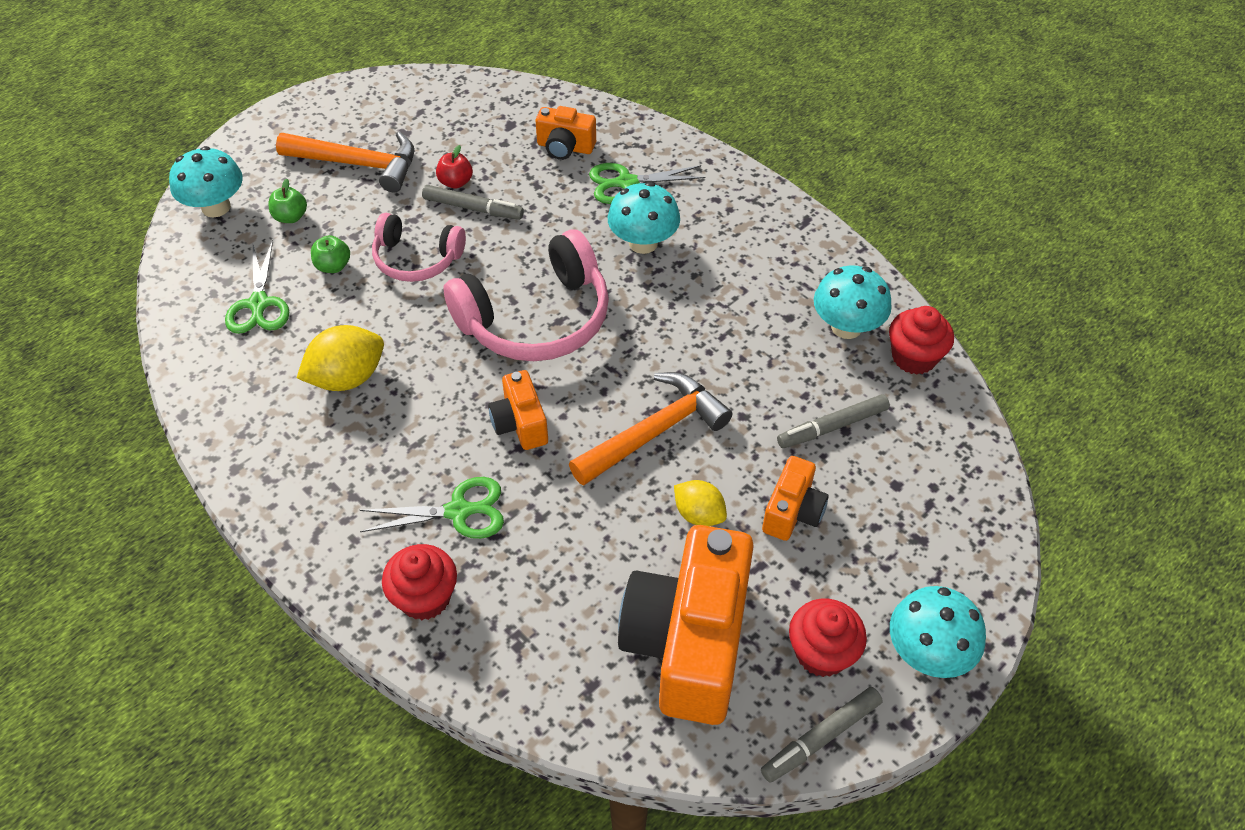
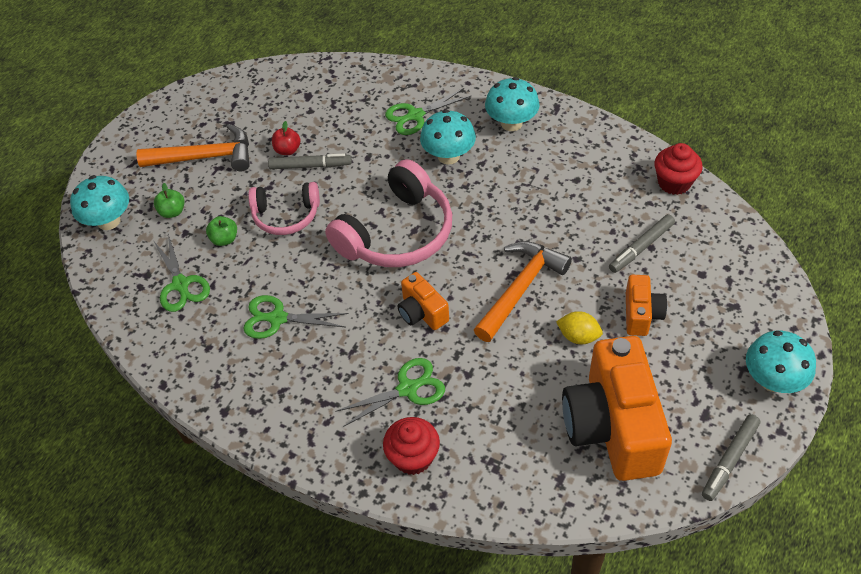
camera: 15 degrees left, 0 degrees up
(347, 378) = (277, 318): yellow lemon -> green scissors
(565, 147) = (357, 101): orange camera -> none
(821, 652) = (704, 403): red cupcake -> none
(846, 327) = (619, 175): turquoise mushroom -> turquoise mushroom (511, 123)

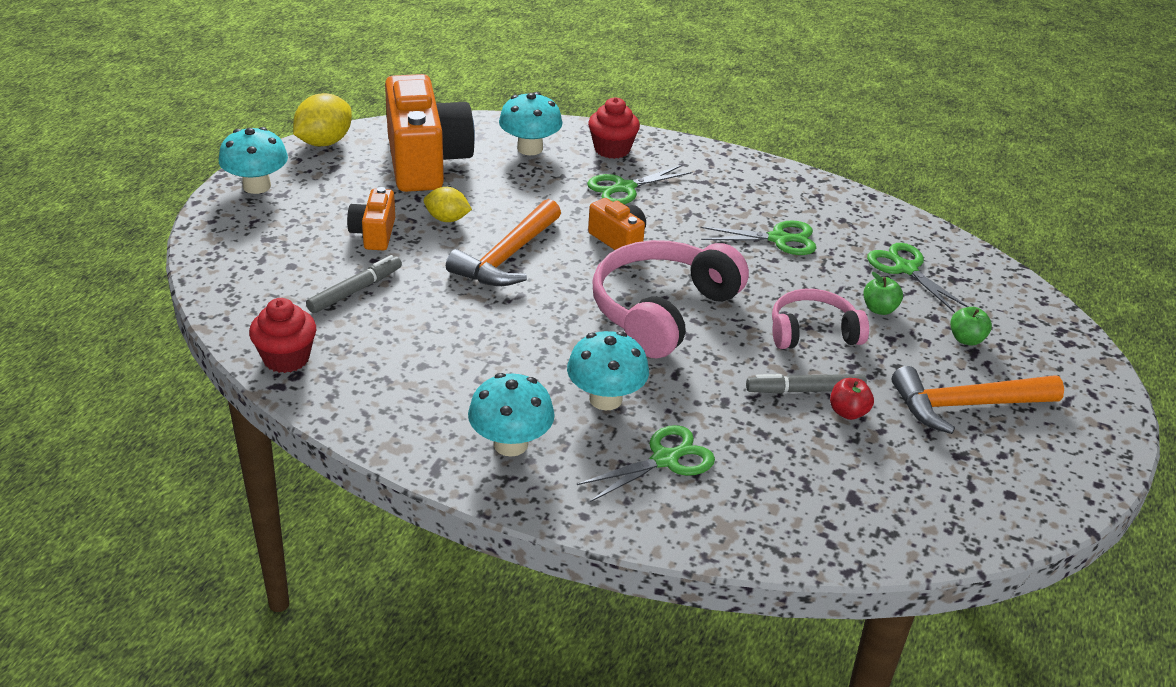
camera: 170 degrees right, 15 degrees down
(109, 221) = (1043, 331): turquoise mushroom -> turquoise mushroom (530, 148)
(729, 460) = (324, 142): grey marker -> yellow lemon

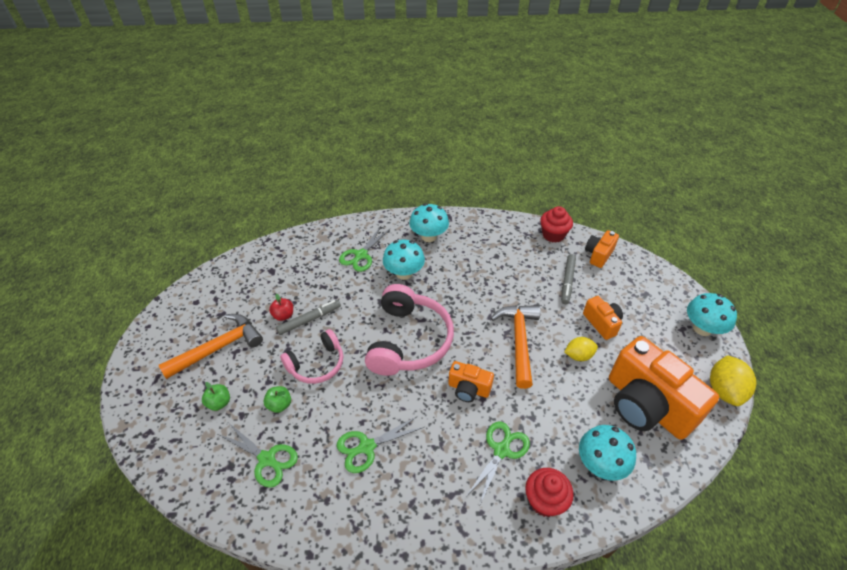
camera: 155 degrees right, 10 degrees up
(258, 303) = (598, 255): none -> orange camera

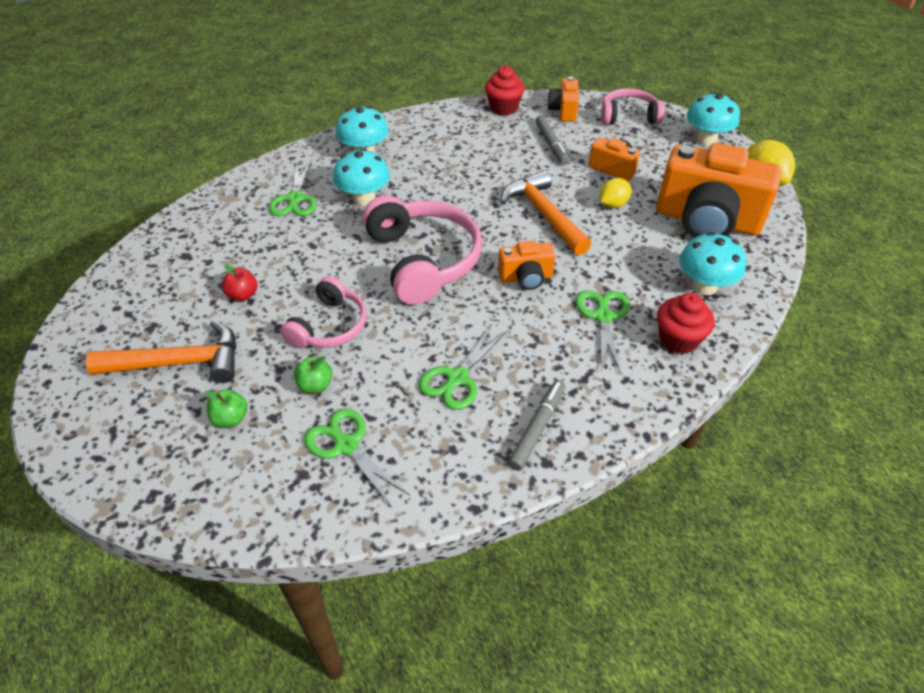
camera: 30 degrees left, 0 degrees up
(219, 348) = (179, 363): orange hammer -> orange hammer turned 60 degrees clockwise
(267, 459) = (346, 445): green scissors -> green scissors turned 135 degrees counterclockwise
(309, 320) = (282, 286): grey marker -> grey marker (537, 428)
(649, 280) = (628, 116): none -> pink headphones

